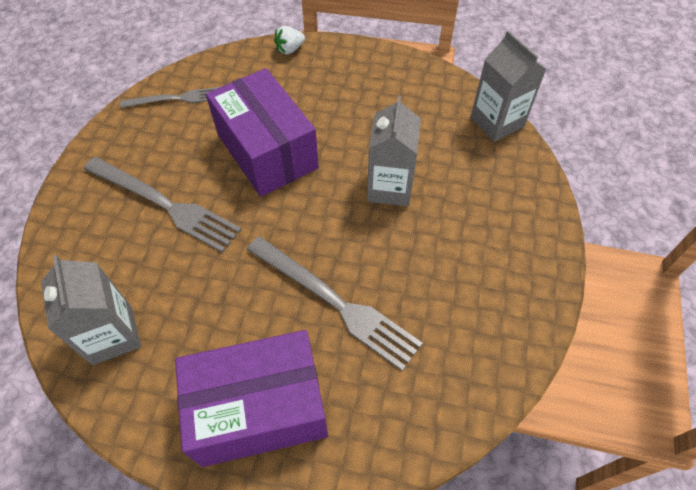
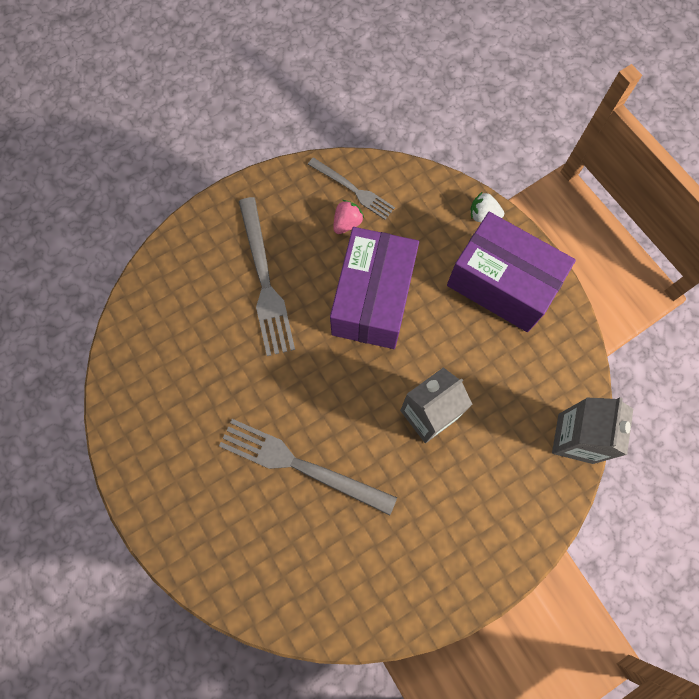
camera: 45 degrees right, 15 degrees up
(112, 335) = (153, 353): grey carton -> none
(194, 121) = (347, 223): none -> pink strawberry
(259, 409) = (189, 489): purple box -> purple box (501, 284)
(335, 302) = (301, 465): grey fork -> grey fork turned 120 degrees clockwise

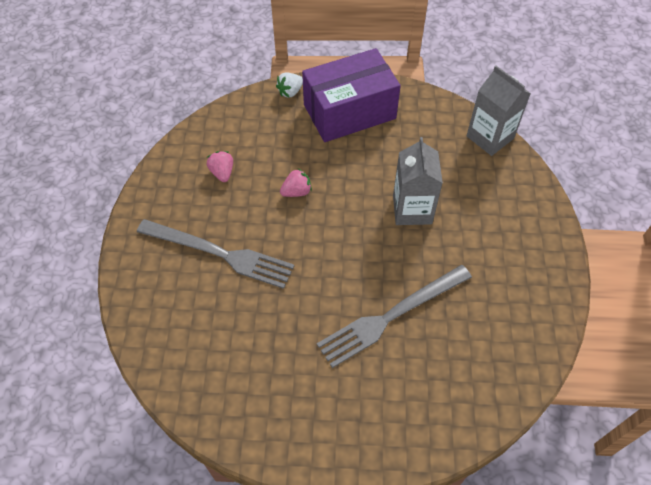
camera: 55 degrees left, 15 degrees down
(353, 189) = (199, 153): grey fork -> none
(373, 299) = (296, 192): purple box -> pink strawberry

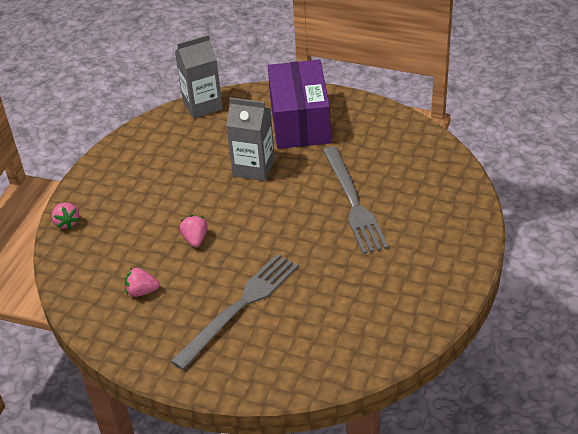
camera: 70 degrees left, 15 degrees down
(290, 92) = (67, 222): white strawberry -> pink strawberry
(349, 111) = (120, 185): purple box -> purple box (300, 122)

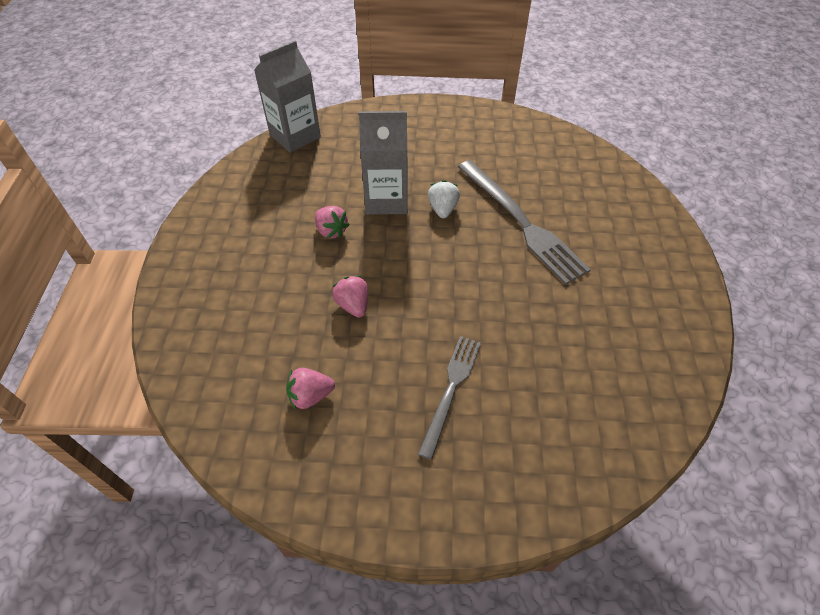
camera: 20 degrees left, 10 degrees up
(67, 222) = (171, 315): pink strawberry -> pink strawberry (331, 231)
(240, 307) = (451, 390): grey fork -> grey fork, size x0.61
(295, 182) = (442, 209): none -> white strawberry
(300, 122) = (415, 139): purple box -> none

